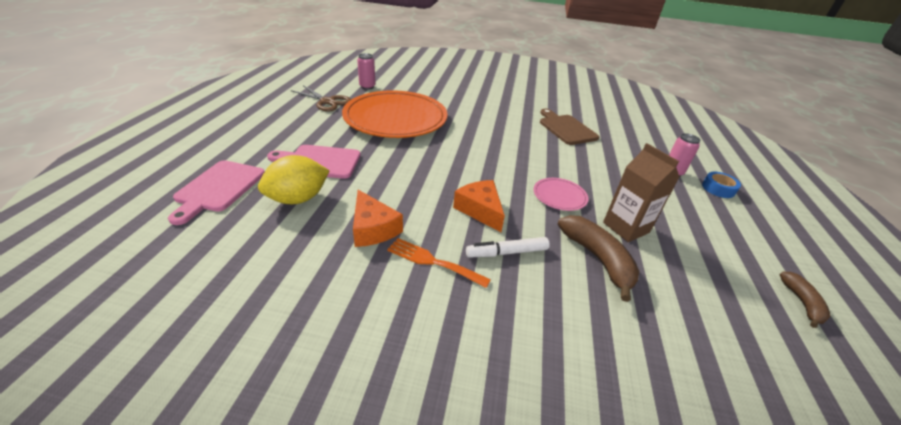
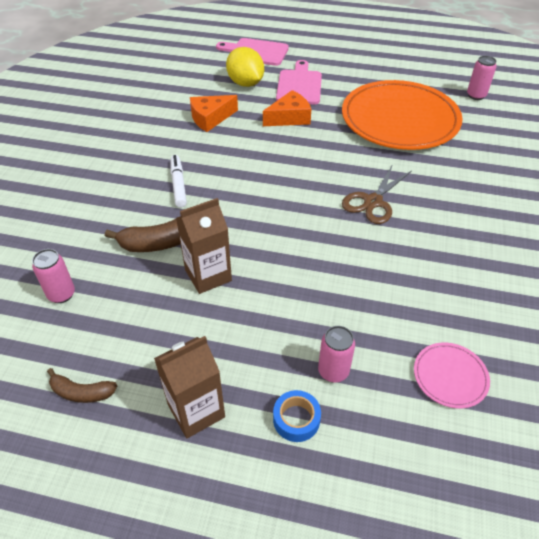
camera: 95 degrees right, 10 degrees up
(327, 102) = (419, 75): brown scissors -> brown scissors (372, 202)
(433, 262) = (172, 146): orange fork -> none
(480, 210) = (235, 173): orange cheese -> orange cheese (289, 118)
(559, 196) = (261, 232): pink plate -> pink plate (450, 376)
(566, 128) = (437, 270): brown cutting board -> none
(718, 342) = (61, 294): none -> pink can
(752, 232) = (196, 411): none -> brown carton

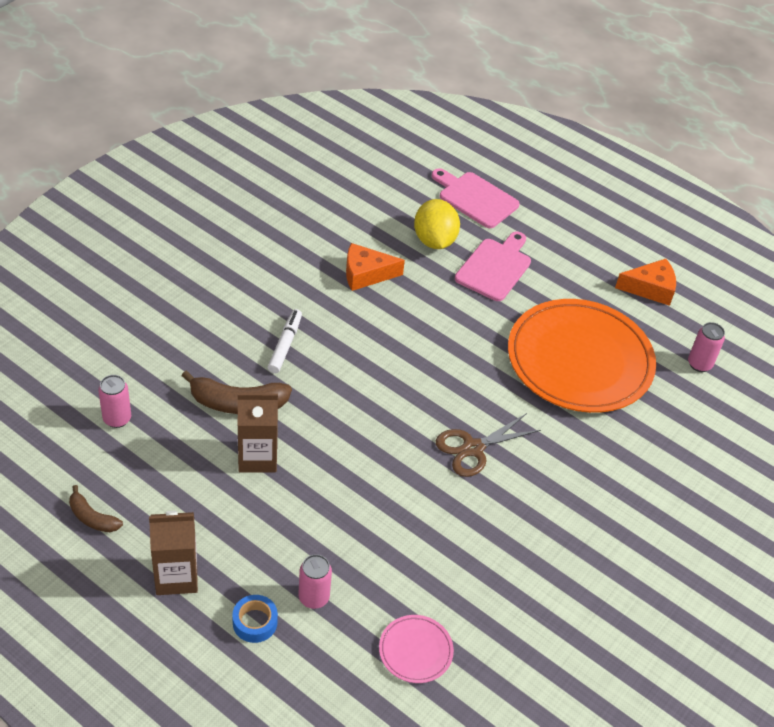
camera: 20 degrees right, 0 degrees up
(289, 118) = (454, 308): orange cheese -> orange cheese (650, 288)

